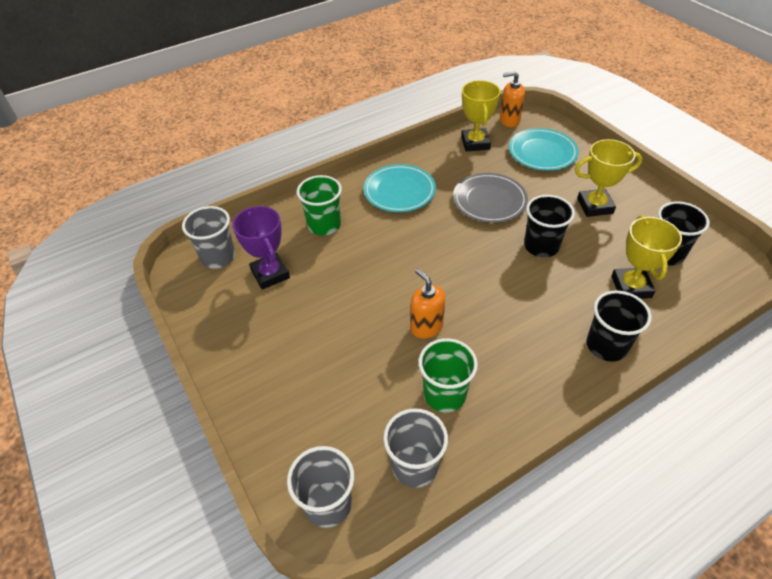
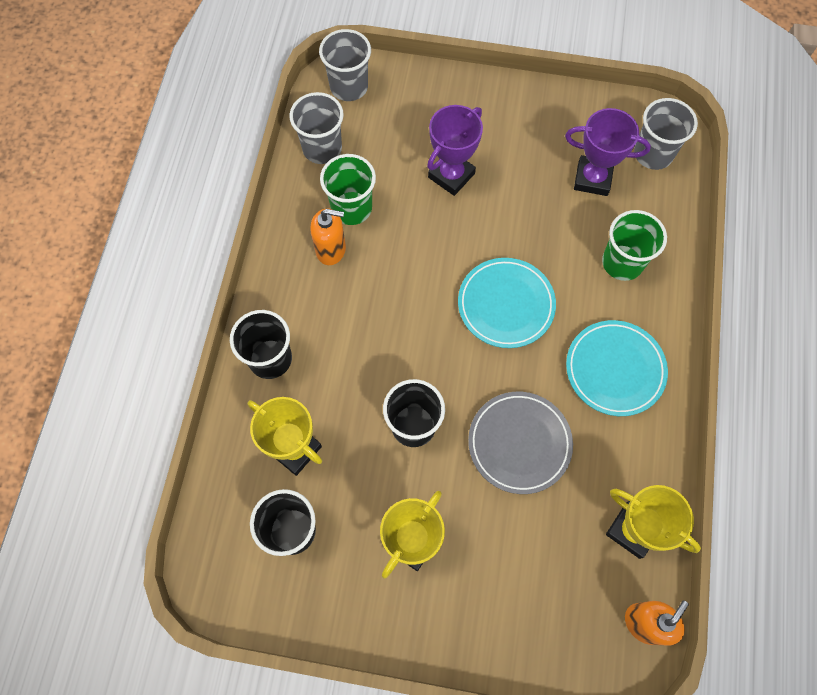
camera: 130 degrees right, 20 degrees up
(347, 353) = (451, 175): none -> purple trophy
(426, 327) = (421, 247): orange soap dispenser -> orange soap dispenser (331, 249)
(542, 152) = (546, 590): turquoise plate -> turquoise plate (506, 304)

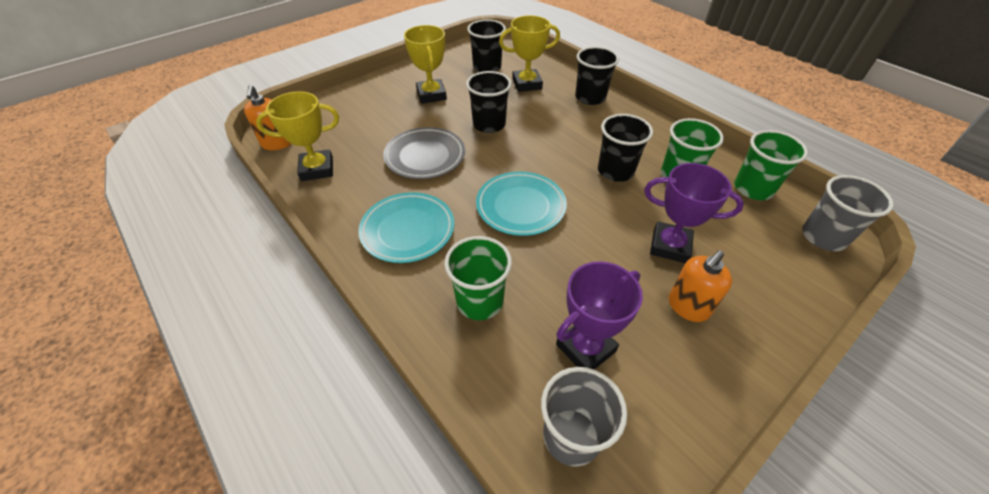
camera: 130 degrees right, 20 degrees down
(322, 148) = (753, 188): grey cup -> green cup
(331, 249) = (649, 151): orange soap dispenser -> orange soap dispenser (688, 307)
(389, 260) = (615, 171): none -> black cup
(451, 175) = (670, 246): purple trophy -> purple trophy turned 60 degrees counterclockwise

